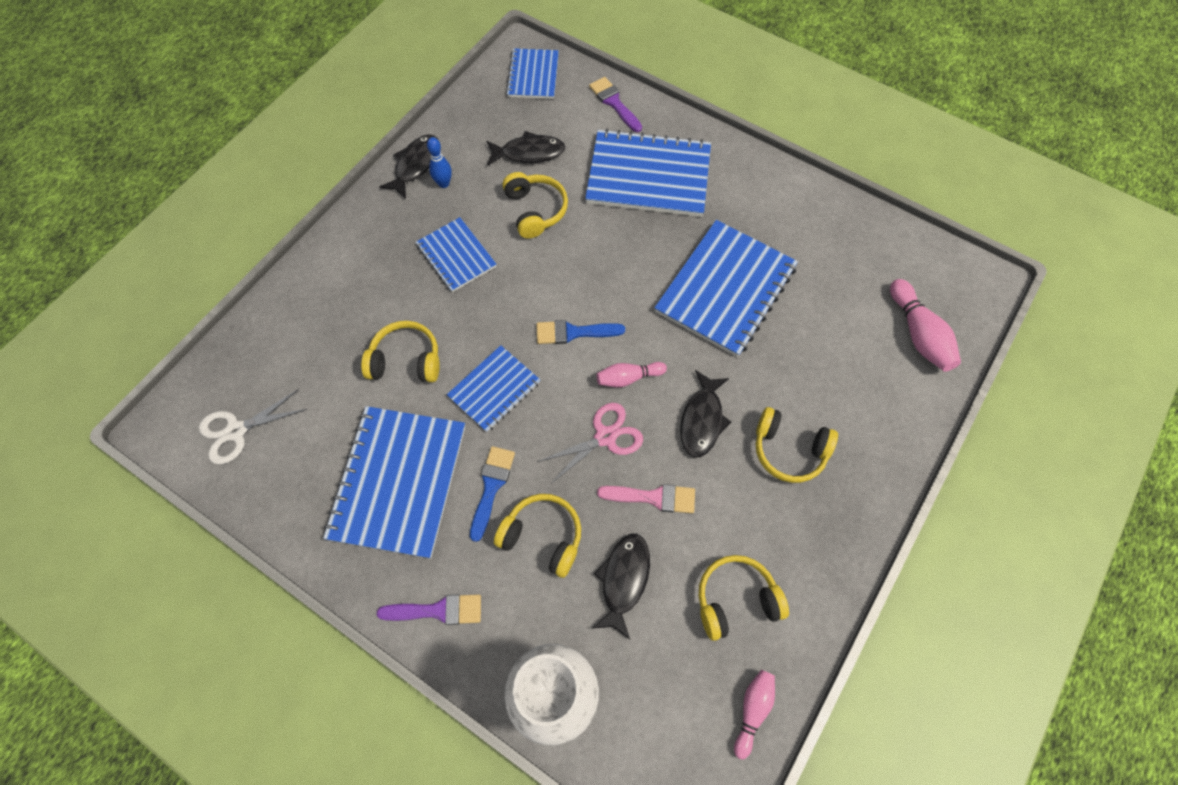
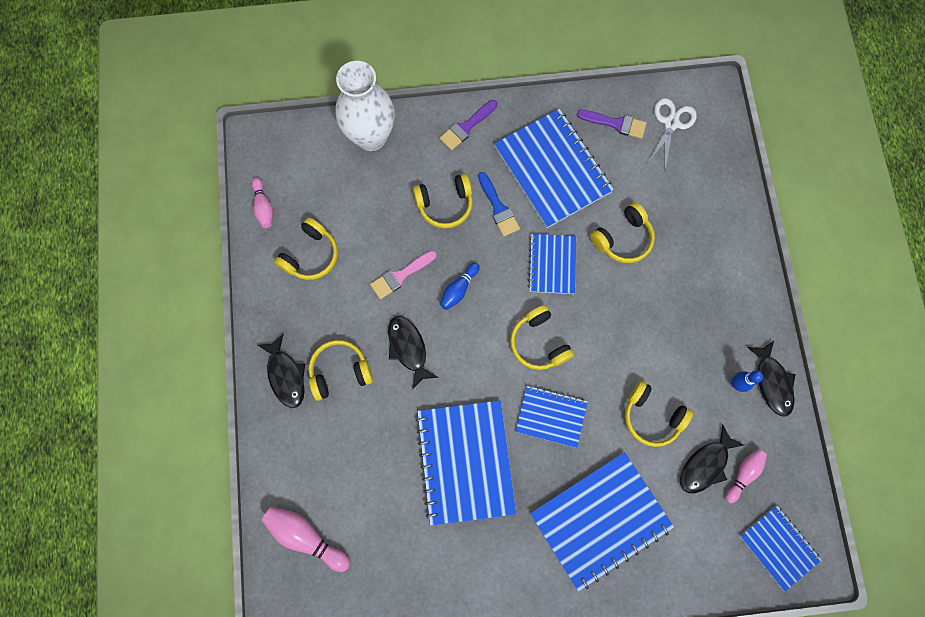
camera: 140 degrees right, 10 degrees up
(456, 256) = (667, 334): blue notebook -> blue notebook (551, 416)
(573, 332) = (539, 342): blue brush -> yellow headphones
(605, 437) = (459, 289): pink scissors -> blue bowling pin
(614, 103) = (690, 574): purple brush -> purple brush (615, 124)
(624, 580) = (381, 217): black fish -> black fish (286, 375)
(628, 378) = (477, 339): pink bowling pin -> pink bowling pin (743, 474)

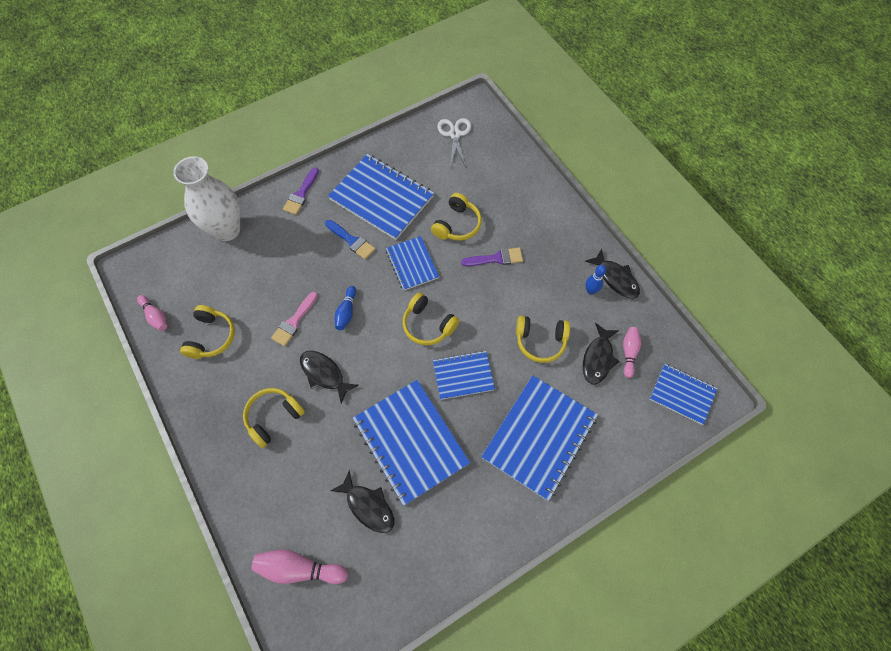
camera: 25 degrees left, 10 degrees down
(286, 375) = (227, 441): black fish -> black fish (368, 506)
(445, 204) = (308, 255): yellow headphones -> none
(615, 124) = (414, 149): purple brush -> purple brush (496, 258)

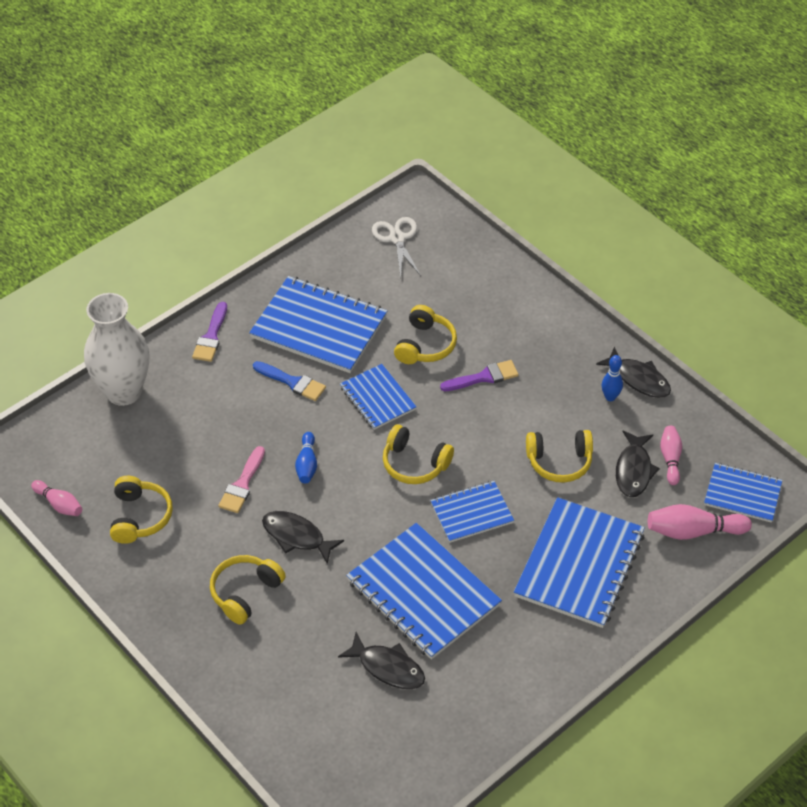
camera: 10 degrees left, 15 degrees down
(299, 568) = (320, 744): pink bowling pin -> pink bowling pin (693, 531)

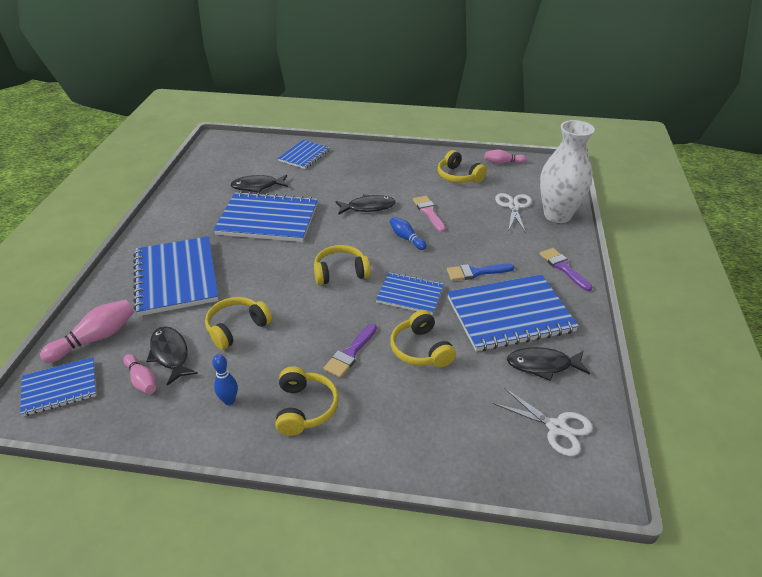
camera: 140 degrees right, 10 degrees down
(148, 431) = (513, 206): none -> white scissors
(245, 593) = (365, 177): yellow headphones -> yellow headphones (305, 408)
(472, 513) = (275, 267): blue notebook -> blue notebook (304, 155)
(638, 379) = (212, 433): black fish -> black fish (542, 365)

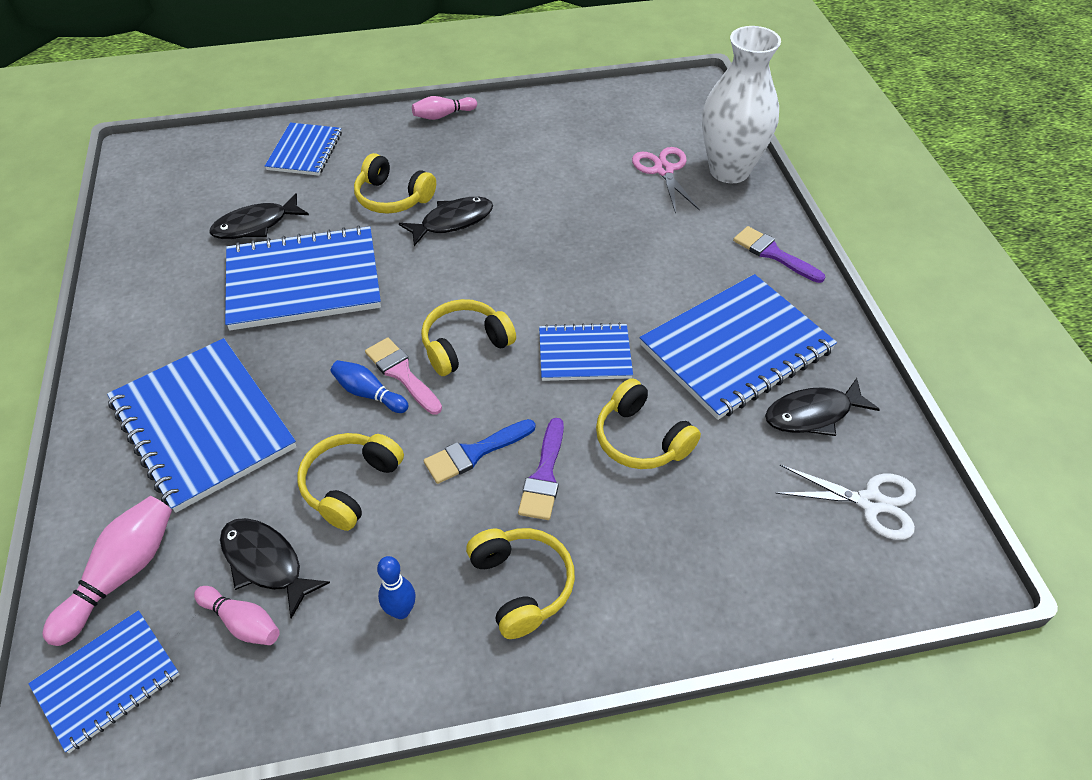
camera: 20 degrees left, 10 degrees up
(406, 238) = (535, 261): blue bowling pin -> blue bowling pin (369, 393)
(428, 212) = (547, 208): pink brush -> pink brush (401, 373)
(458, 176) = (563, 137): yellow headphones -> yellow headphones (393, 197)
(476, 272) = (660, 292): blue brush -> blue brush (474, 453)
(502, 163) = (615, 99): pink bowling pin -> pink bowling pin (443, 115)
(513, 206) = (664, 170): white scissors -> pink scissors

